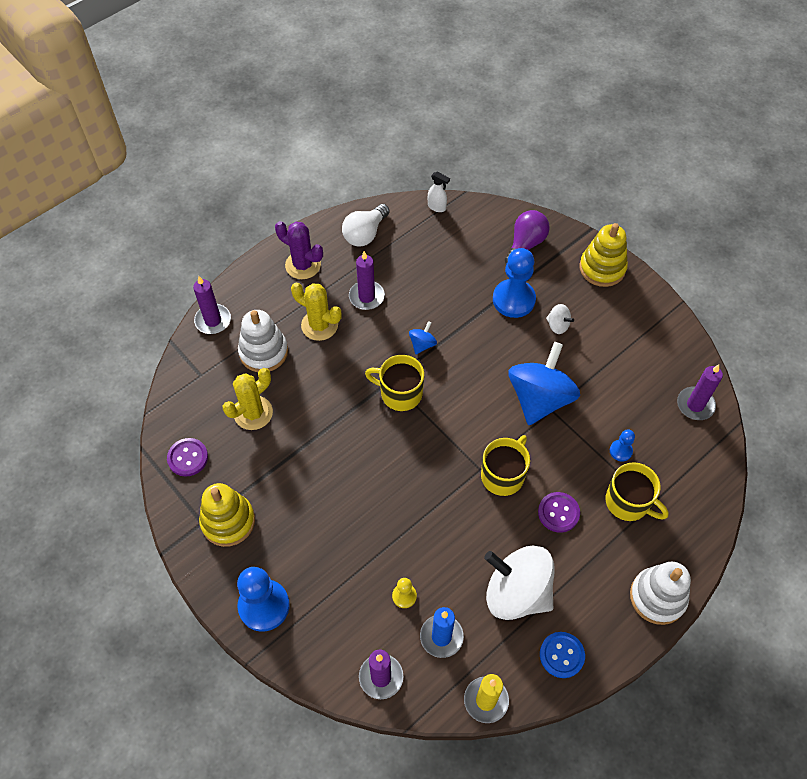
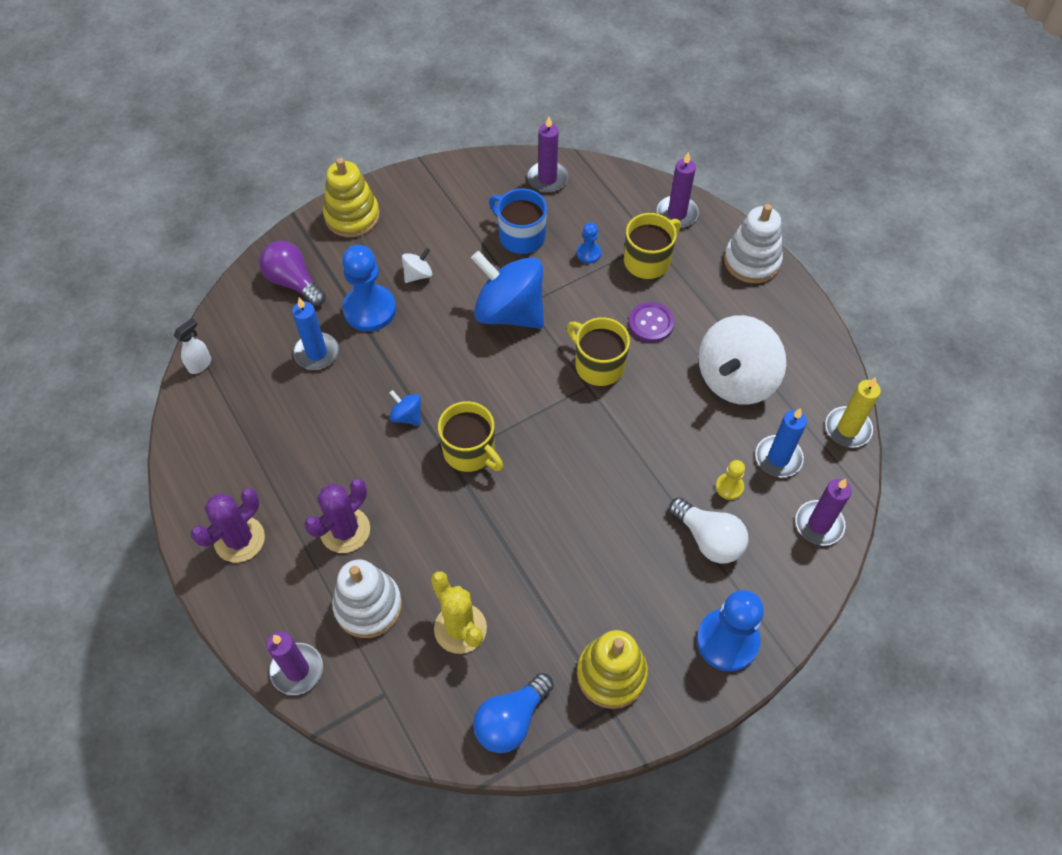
camera: 80 degrees left, 0 degrees up
(188, 458) = (511, 720): purple button -> blue light bulb
(319, 325) = (345, 530): yellow cactus -> purple cactus
(365, 234) = (213, 455): white light bulb -> white light bulb (709, 539)
(366, 297) = (316, 467): purple candle -> purple candle (677, 214)
(400, 393) = (470, 451): yellow mug -> yellow mug turned 75 degrees counterclockwise
(464, 274) = (316, 353): none -> blue candle
(561, 655) = (805, 353): blue button -> none
(622, 394) = (520, 236): none -> blue mug

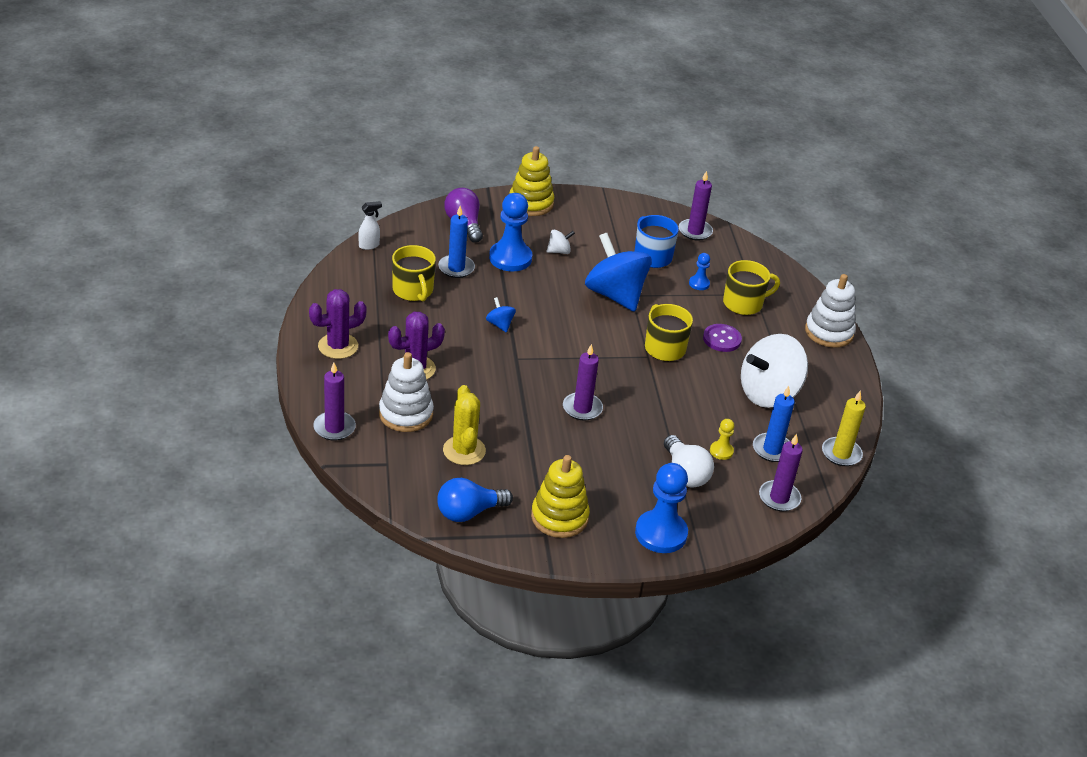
camera: 20 degrees right, 20 degrees down
(470, 451) = (534, 360): yellow mug -> yellow mug (413, 290)
(677, 214) = (786, 285): purple candle -> purple candle (582, 408)

